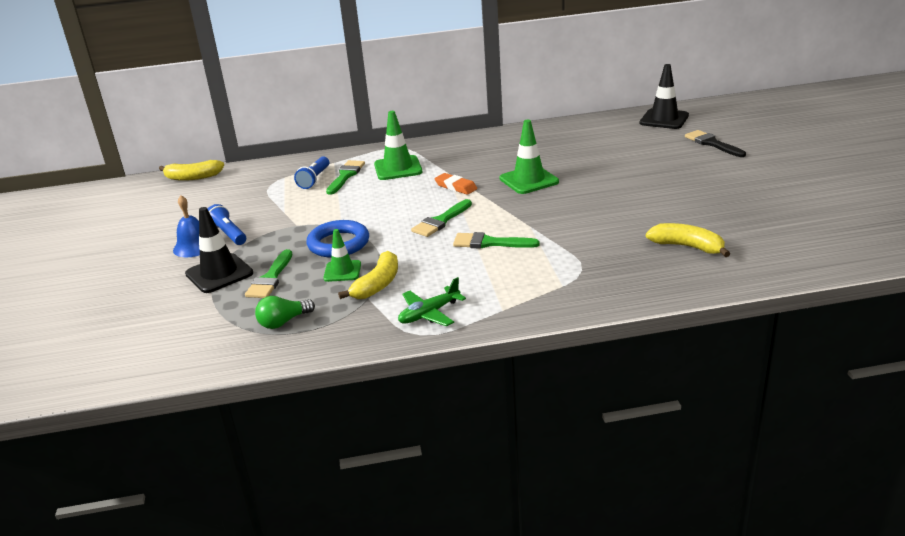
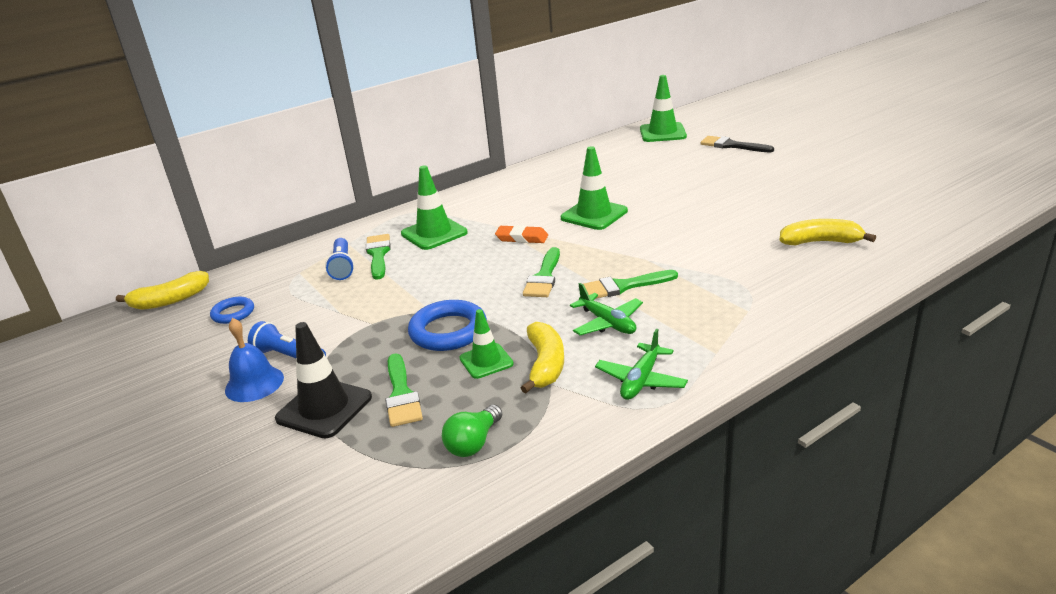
camera: 25 degrees left, 0 degrees up
(221, 196) = (233, 313): none -> blue ring
(449, 267) = (607, 323): none -> green plane
(664, 119) = (662, 133): black traffic cone -> green traffic cone

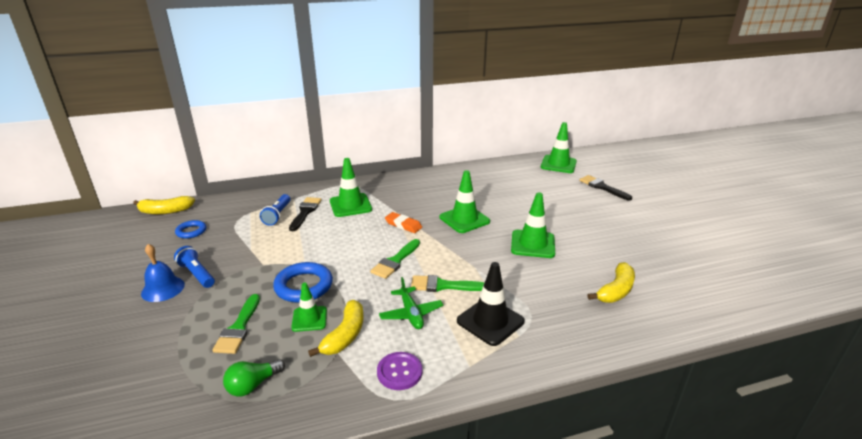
camera: 15 degrees right, 0 degrees up
(324, 408) = (187, 322): black traffic cone -> black traffic cone (490, 321)
(378, 254) = (305, 212): green brush -> black brush
(641, 380) = (399, 372): green plane -> purple button
(695, 220) = (532, 244): none -> green traffic cone
(820, 242) = (616, 290): yellow banana -> yellow banana turned 105 degrees clockwise

